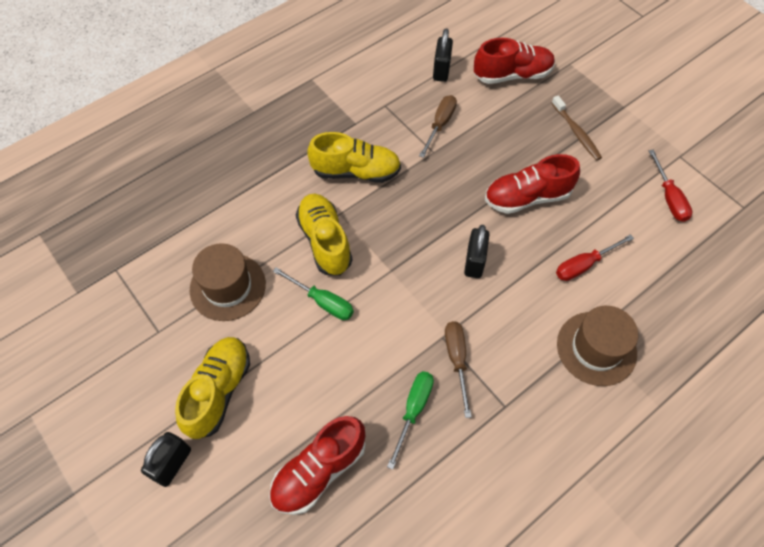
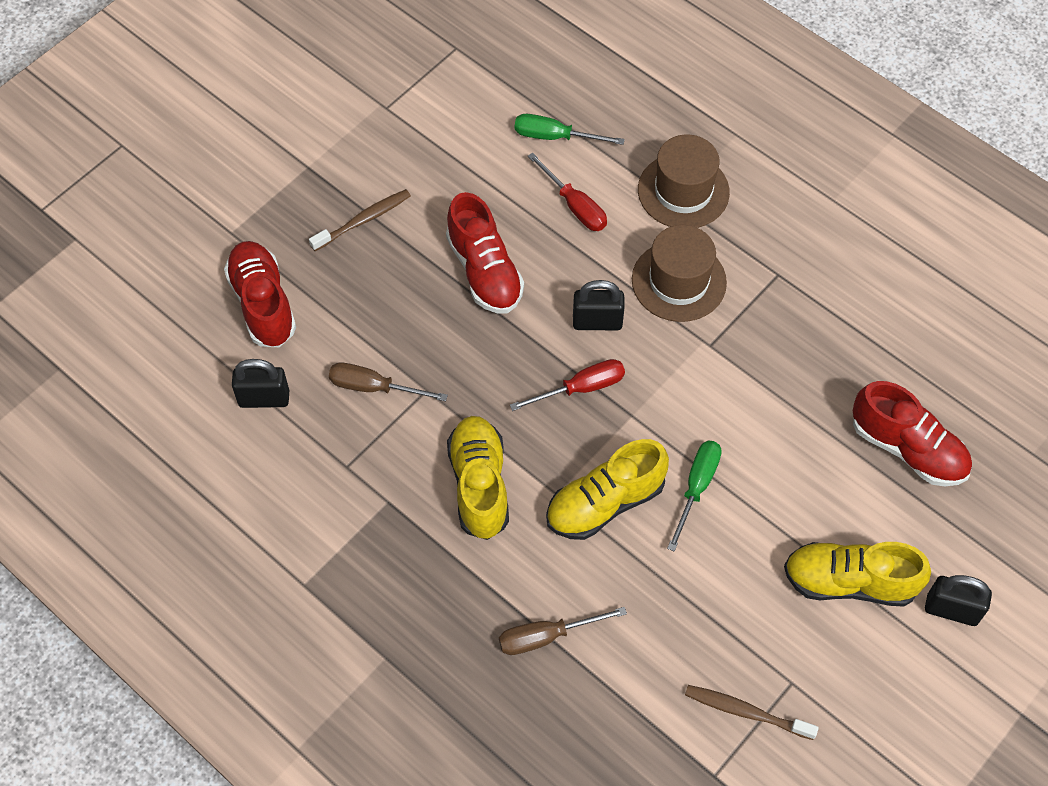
camera: 100 degrees left, 0 degrees up
(149, 297) = (746, 712): none -> brown toothbrush
(228, 287) = (704, 611): brown hat -> brown hat (679, 281)
(413, 410) = (809, 364): green screwdriver -> green screwdriver (555, 137)
(457, 360) = (736, 327): brown screwdriver -> brown screwdriver (546, 636)
(669, 197) = (455, 120): red screwdriver -> red screwdriver (581, 388)

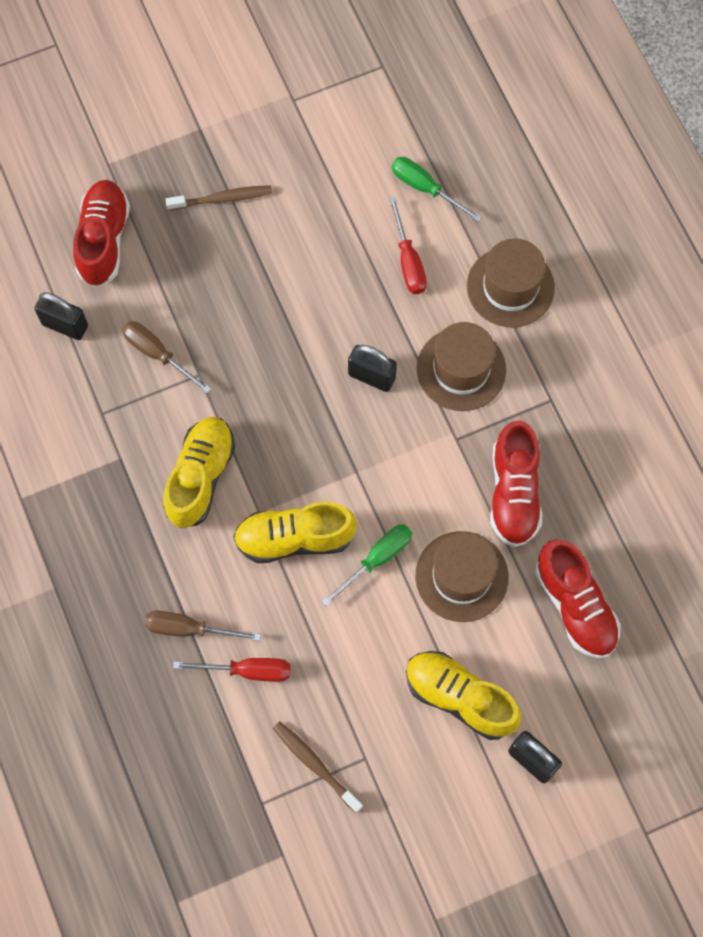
camera: 25 degrees right, 10 degrees up
(484, 271) = (300, 289): red shoe -> red shoe (513, 493)
(581, 388) = (327, 429): red screwdriver -> red screwdriver (247, 670)
(786, 468) = (461, 576): none -> brown hat

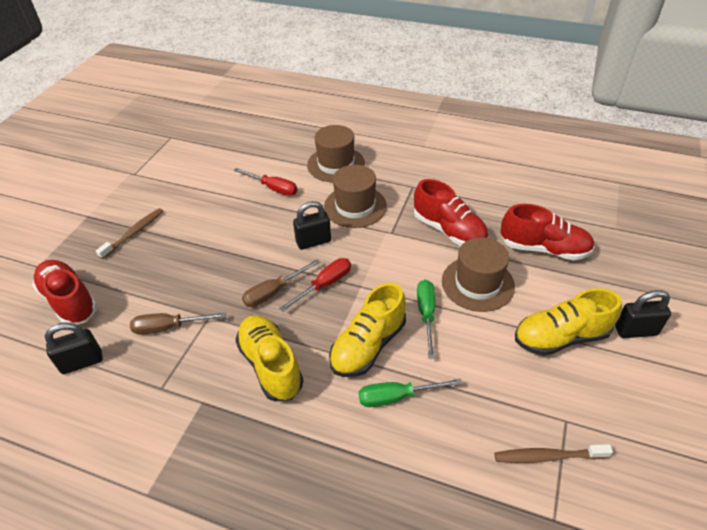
camera: 45 degrees left, 25 degrees down
(189, 629) = (367, 458): brown screwdriver -> brown screwdriver (274, 292)
(247, 670) = (435, 444): red screwdriver -> red screwdriver (324, 285)
(425, 188) = (247, 160): green screwdriver -> green screwdriver (397, 397)

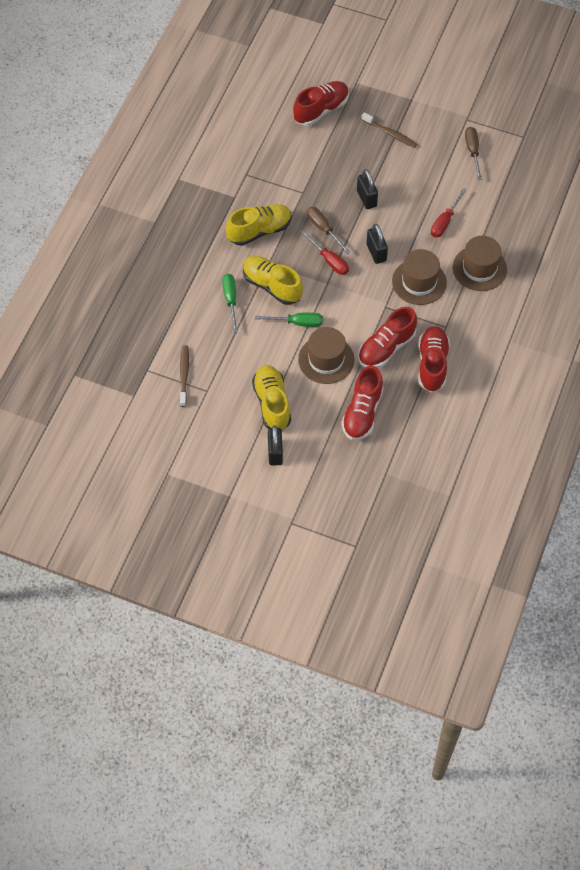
camera: 90 degrees right, 15 degrees up
(82, 362) = (268, 129): black padlock -> black padlock (366, 198)
(169, 327) = (294, 171): brown screwdriver -> brown screwdriver (472, 151)
(463, 195) = (432, 364): none -> red shoe

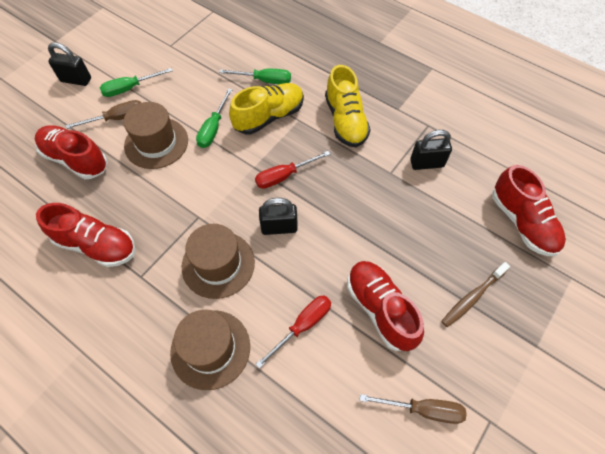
camera: 105 degrees right, 0 degrees up
(184, 375) = (195, 33): brown toothbrush -> none
(272, 403) = (130, 88): yellow shoe -> green screwdriver
(323, 229) = (330, 181): brown screwdriver -> brown screwdriver (117, 118)
(366, 198) = (365, 238): black padlock -> black padlock (427, 163)
(386, 348) = (142, 203): red shoe -> red shoe (380, 309)
(445, 222) = (302, 326): red screwdriver -> red screwdriver turned 90 degrees clockwise

